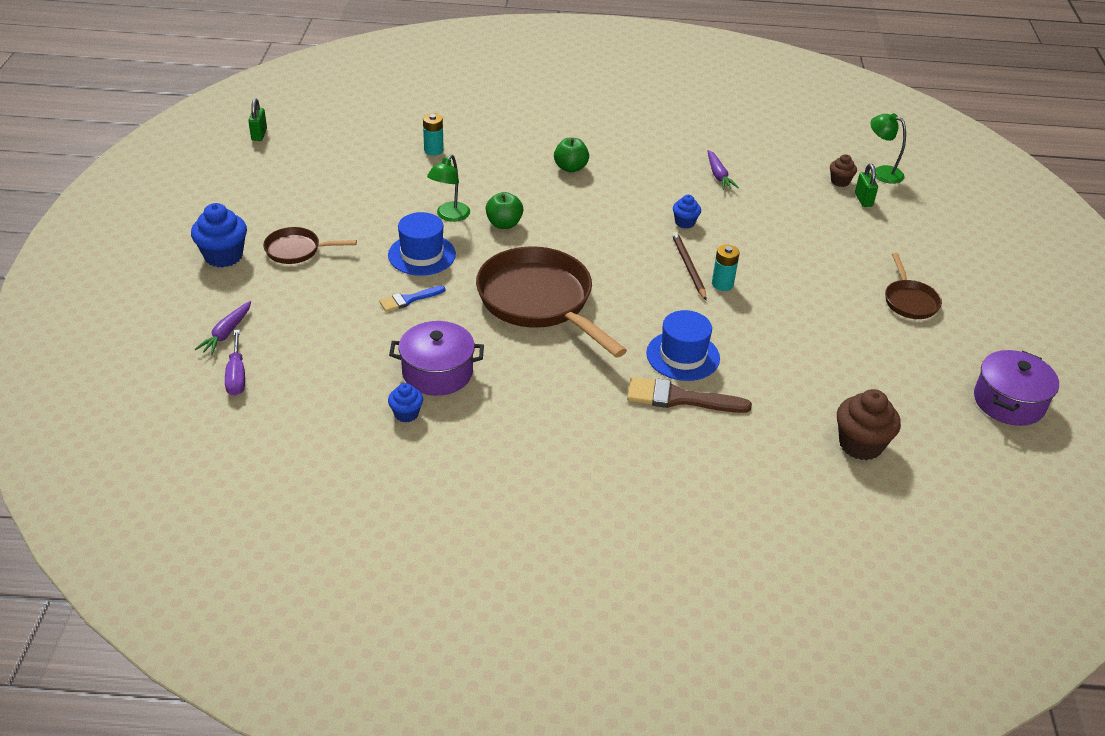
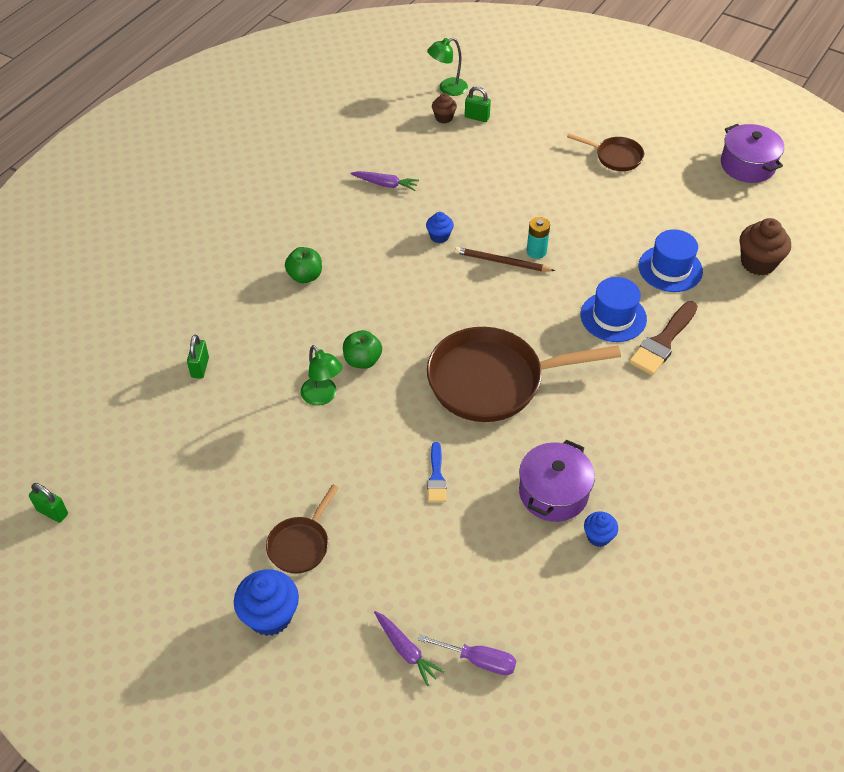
camera: 60 degrees left, 10 degrees up
(421, 255) = (372, 442): blue hat -> blue hat (670, 268)
(433, 150) = (200, 367): turquoise battery -> green padlock

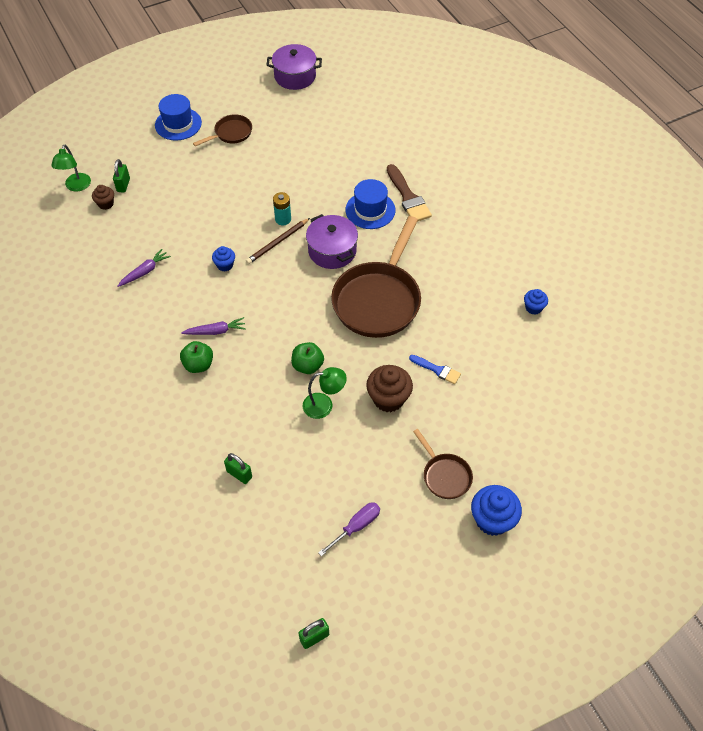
camera: 60 degrees left, 5 degrees up
(406, 650) = (560, 450): purple carrot -> purple carrot (216, 331)
(477, 117) = (123, 185): green padlock -> green padlock turned 45 degrees counterclockwise
(478, 660) = (587, 414): purple screwdriver -> purple screwdriver (356, 527)
(553, 493) = (488, 313): purple pot -> purple pot (332, 251)
(670, 268) = (352, 161): blue hat -> blue hat (178, 124)
(758, 263) = (379, 118): brown cupcake -> brown cupcake (388, 399)

